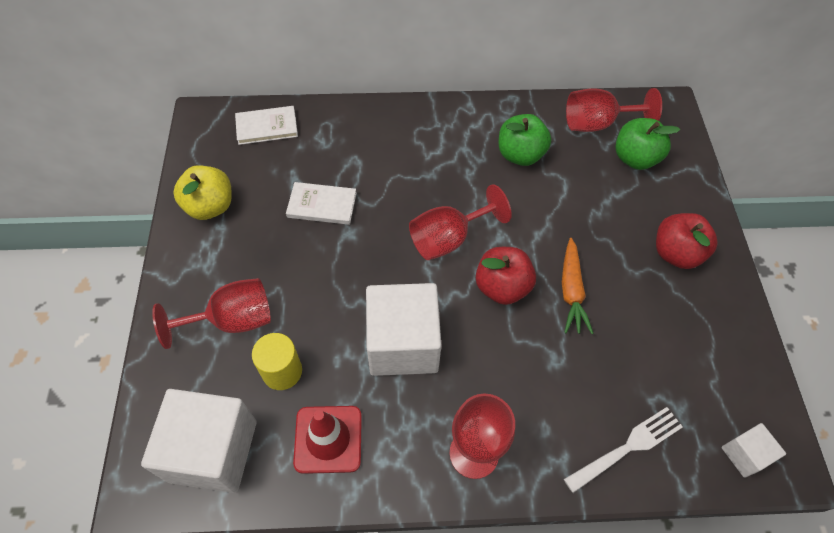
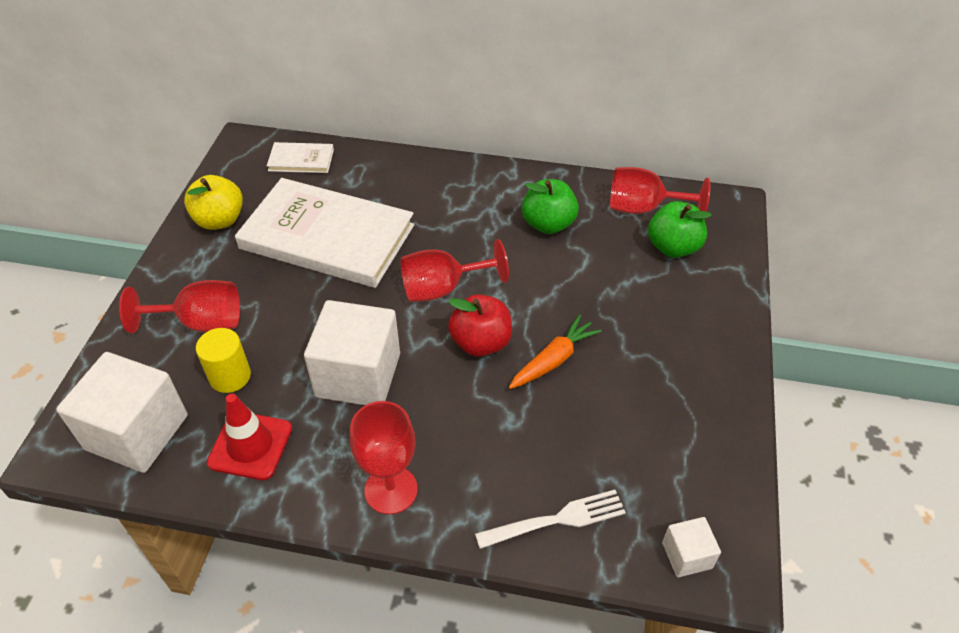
camera: 15 degrees right, 10 degrees down
(322, 205) = (327, 237): white book -> white book, size x2.29
(571, 291) = (553, 360): orange carrot -> orange carrot turned 150 degrees counterclockwise
(676, 253) = (684, 345): red apple -> none

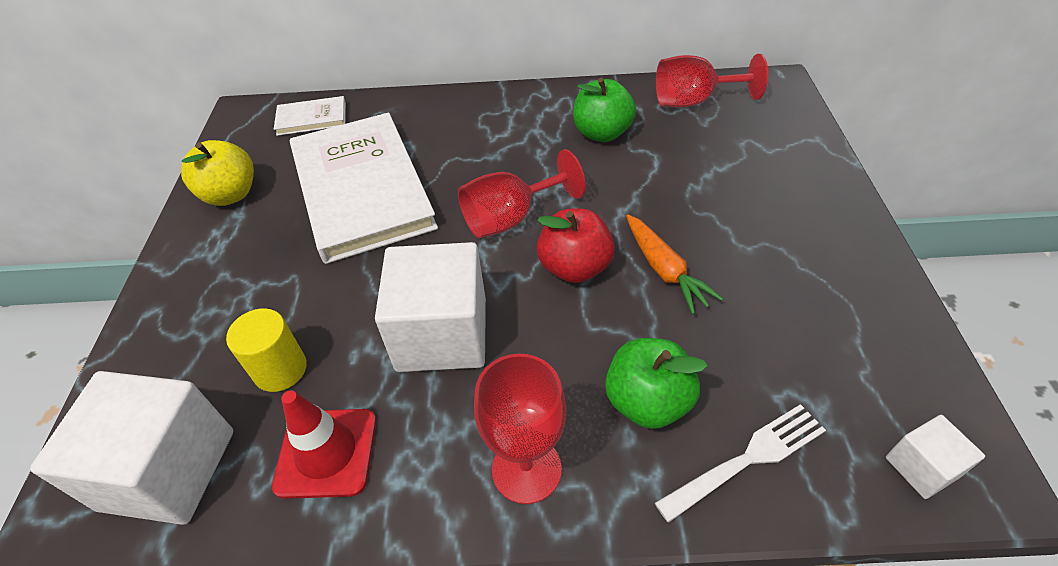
camera: 10 degrees left, 0 degrees up
(201, 323) = (229, 312): red goblet -> none
(327, 237) = (362, 189): white book -> white book turned 60 degrees clockwise
(553, 360) = (664, 270): orange carrot -> orange carrot turned 120 degrees clockwise
(673, 247) = (740, 132): green apple -> green apple (647, 401)

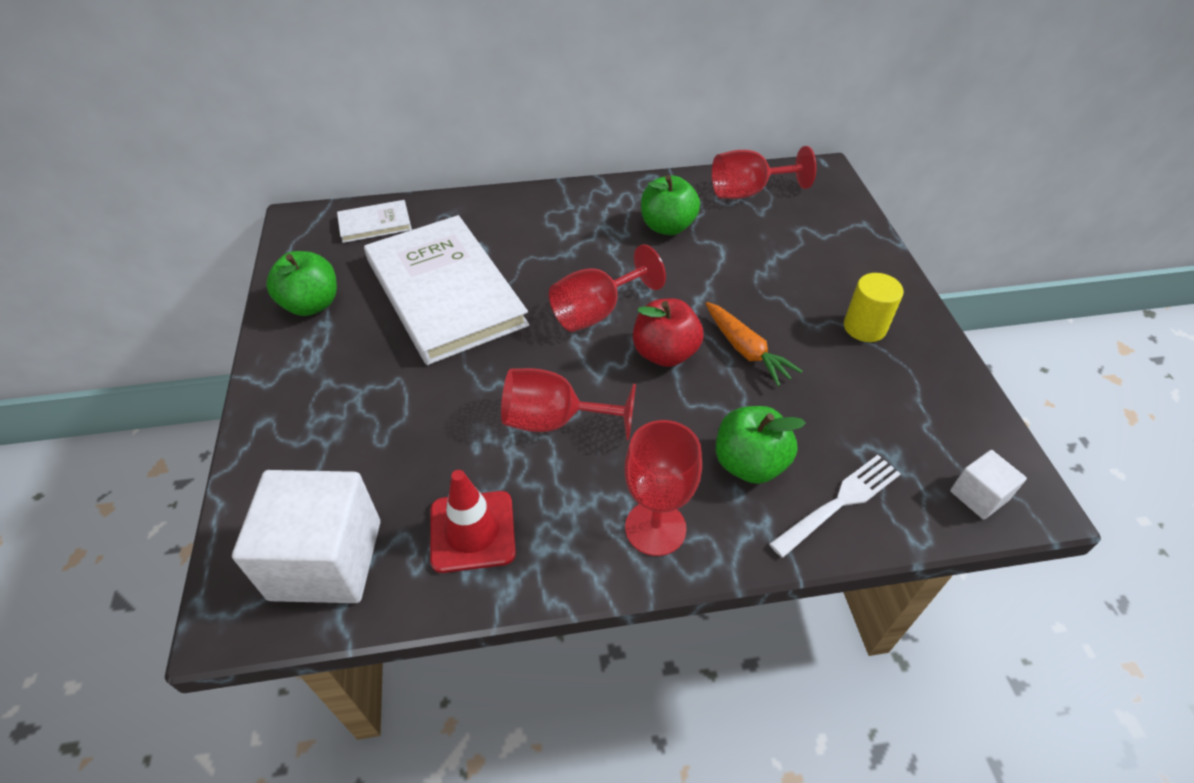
camera: 10 degrees left, 0 degrees up
(230, 195) = (311, 304): yellow apple -> green apple
(280, 369) = (409, 464): yellow cylinder -> yellow cylinder (864, 327)
(442, 334) = (555, 421): white cube -> red goblet

